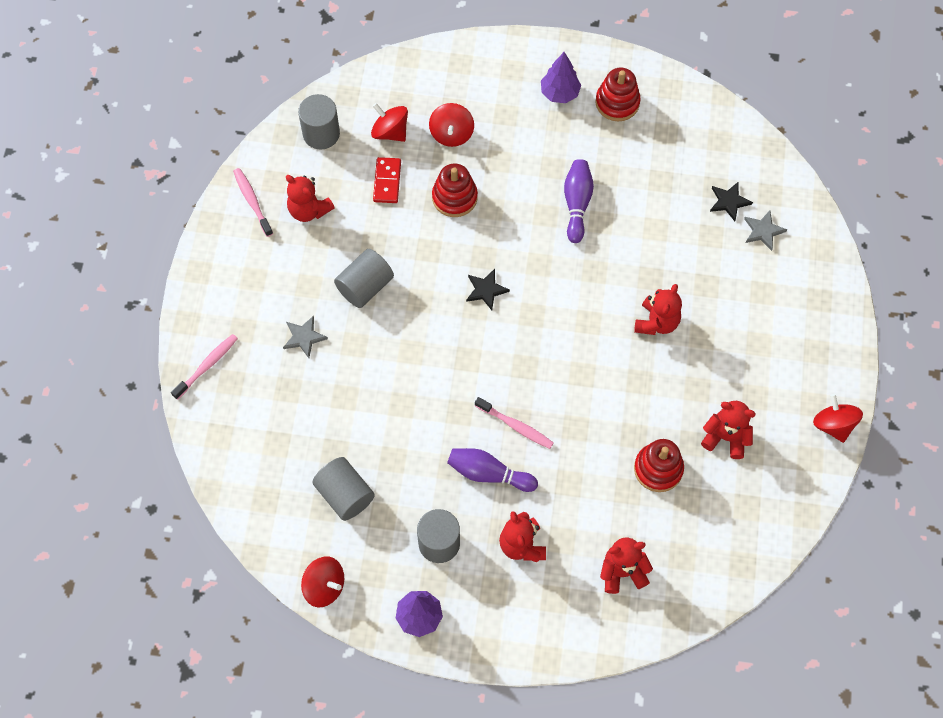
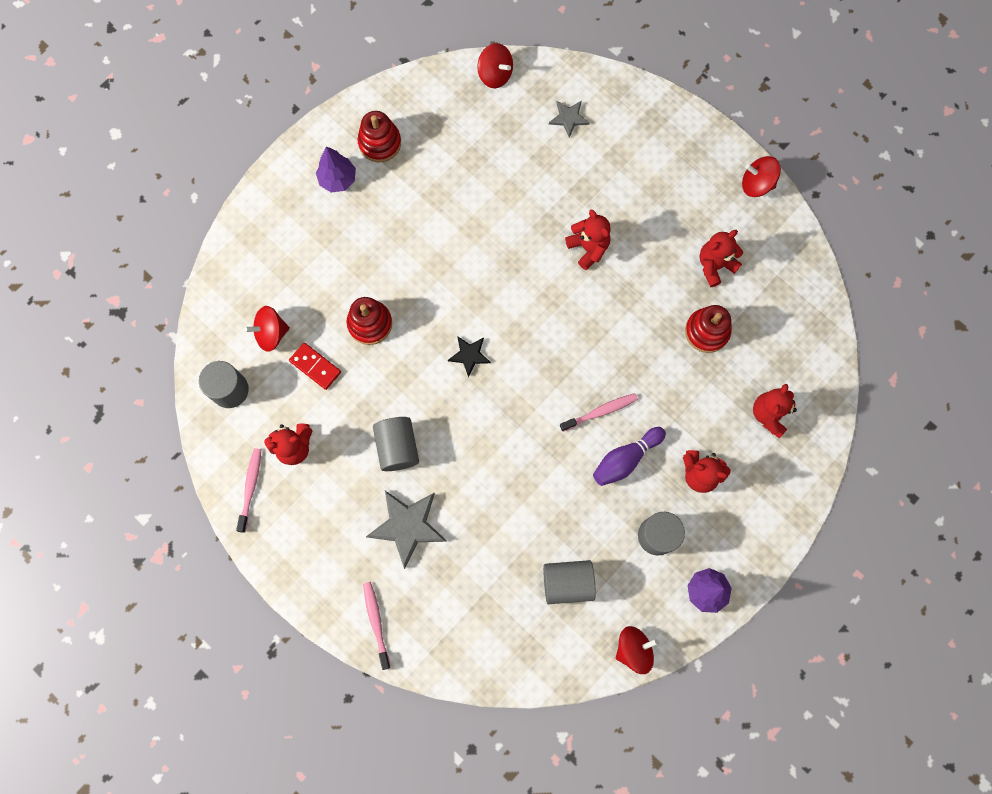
camera: 55 degrees left, 10 degrees up
(252, 201) = (251, 488): pink toothbrush -> pink toothbrush turned 90 degrees clockwise
(304, 337) = (407, 526): grey star -> grey star, size x1.80
(451, 134) = (310, 287): red spinning top -> red spinning top (495, 75)
(577, 204) = (446, 235): purple bowling pin -> none
(729, 201) = (526, 124): black star -> none

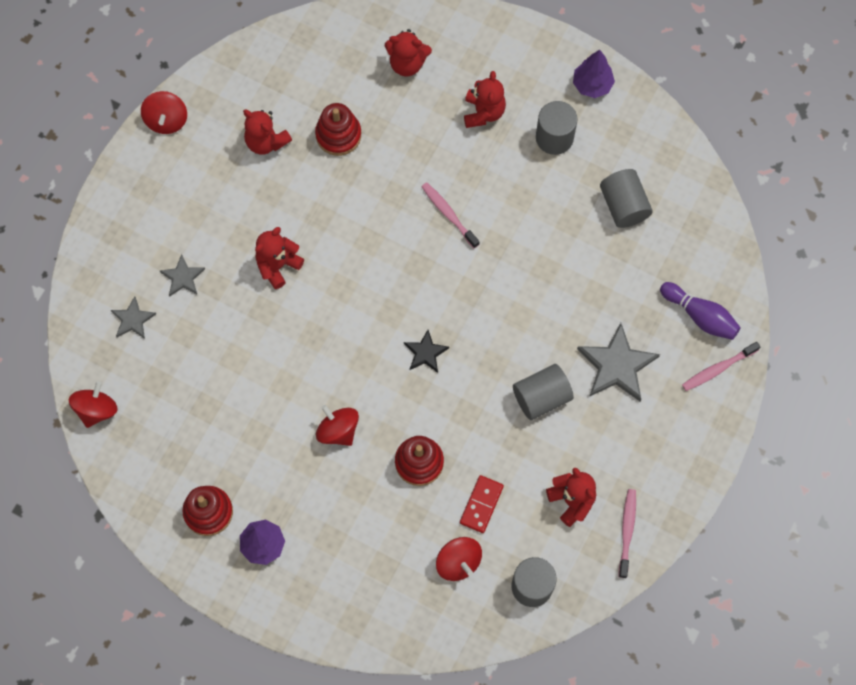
camera: 105 degrees left, 5 degrees down
(251, 488) = (627, 531): pink toothbrush -> pink toothbrush turned 105 degrees clockwise
(597, 166) = (183, 277): none -> grey star
(625, 459) = (489, 181): purple bowling pin -> purple bowling pin (700, 316)
(633, 649) = (665, 135): red spinning top -> red spinning top (338, 430)

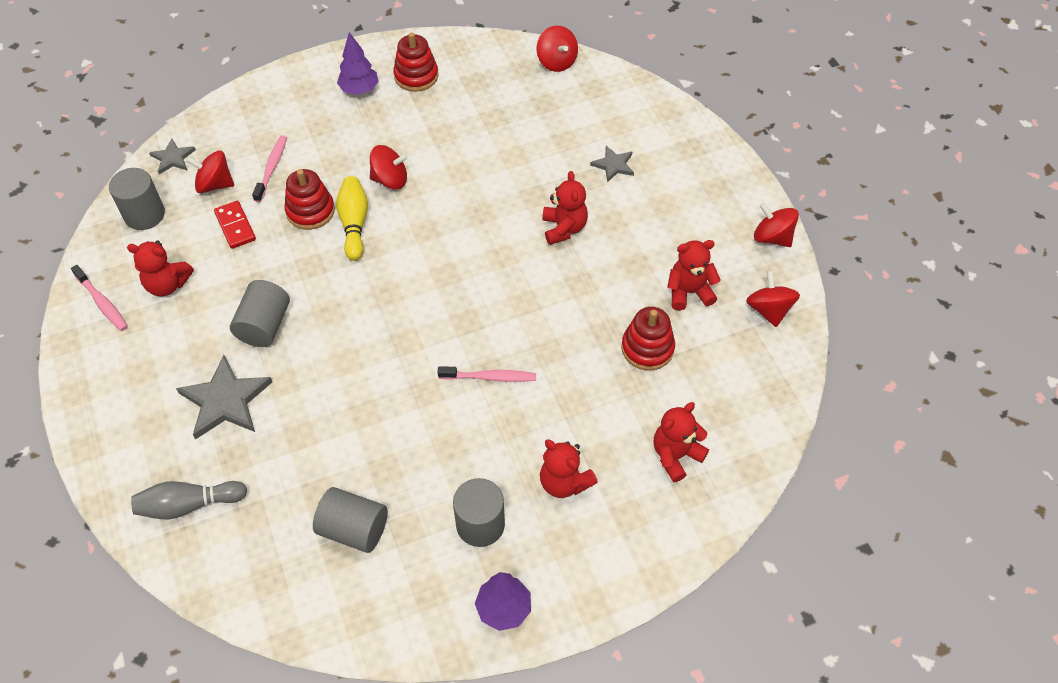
camera: 130 degrees right, 15 degrees down
(132, 320) = (607, 118): grey star -> grey star (173, 158)
(239, 82) = (768, 310): none -> red spinning top
(402, 418) = (354, 224): none -> yellow bowling pin
(425, 353) = (388, 274): black star -> none
(700, 316) = (189, 505): purple bowling pin -> grey bowling pin
(718, 369) = (131, 478): pink toothbrush -> pink toothbrush (272, 168)

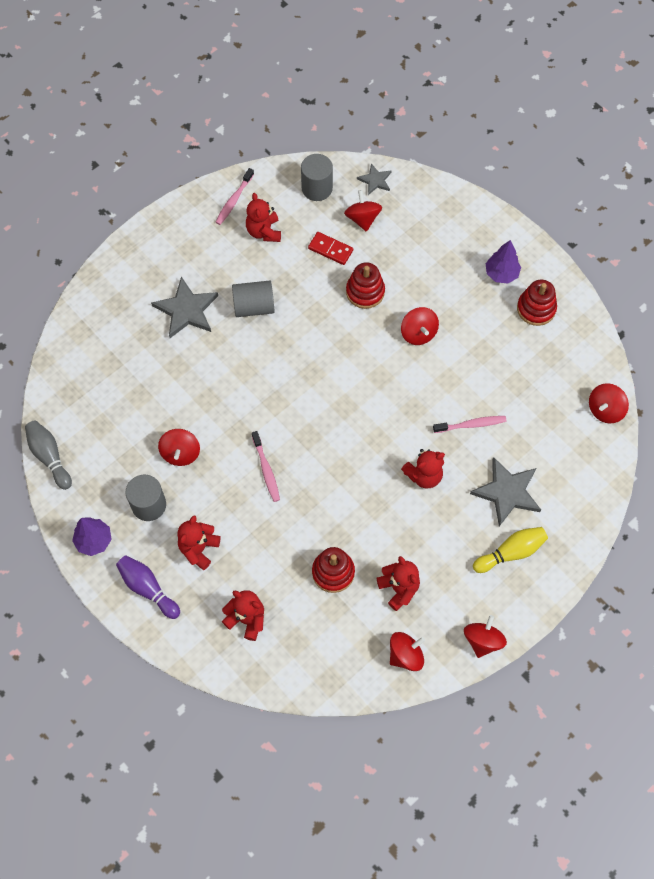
camera: 70 degrees right, 10 degrees up
(189, 505) = (105, 324): grey bowling pin -> grey bowling pin (49, 457)
(235, 226) = (330, 249): red domino -> red domino turned 75 degrees clockwise
(272, 168) = (394, 248): pink toothbrush -> pink toothbrush (471, 425)
(354, 224) = (365, 326): yellow bowling pin -> yellow bowling pin (511, 552)
(354, 529) = (120, 428): grey cylinder -> none
(424, 465) = (180, 453): none -> red spinning top
(597, 558) = (148, 588): none -> purple bowling pin
(613, 165) = (507, 492): grey star -> grey star, size x1.80

